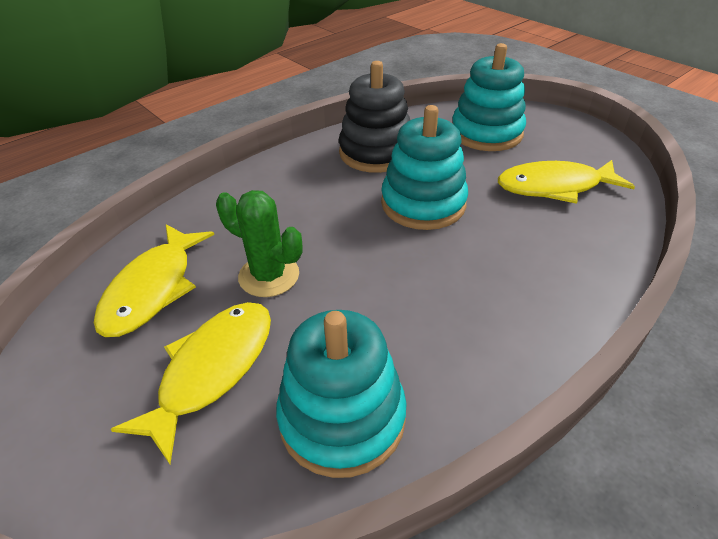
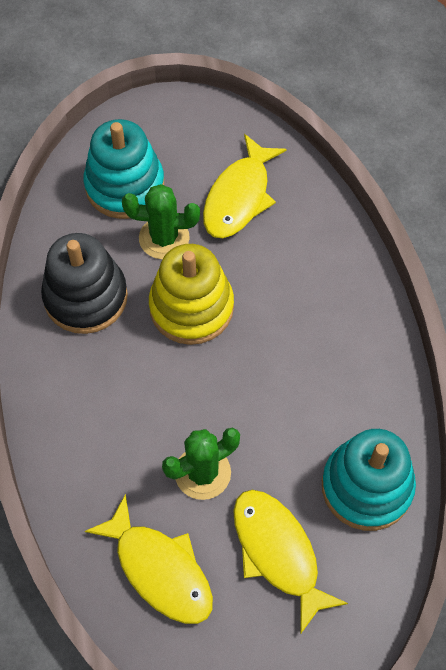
camera: 60 degrees left, 20 degrees up
(423, 204) = (191, 307): turquoise stacking toy -> yellow stacking toy
(467, 166) = (164, 238): none -> green cactus

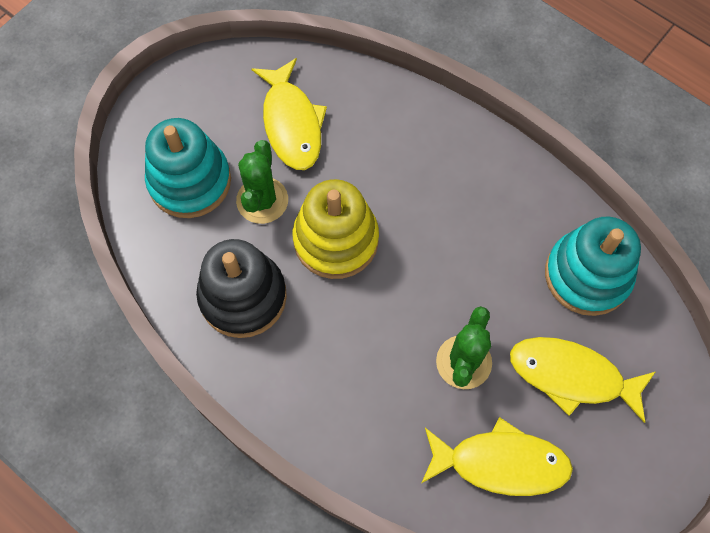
camera: 40 degrees left, 5 degrees up
(164, 238) = (262, 200): green cactus -> green cactus turned 45 degrees counterclockwise

